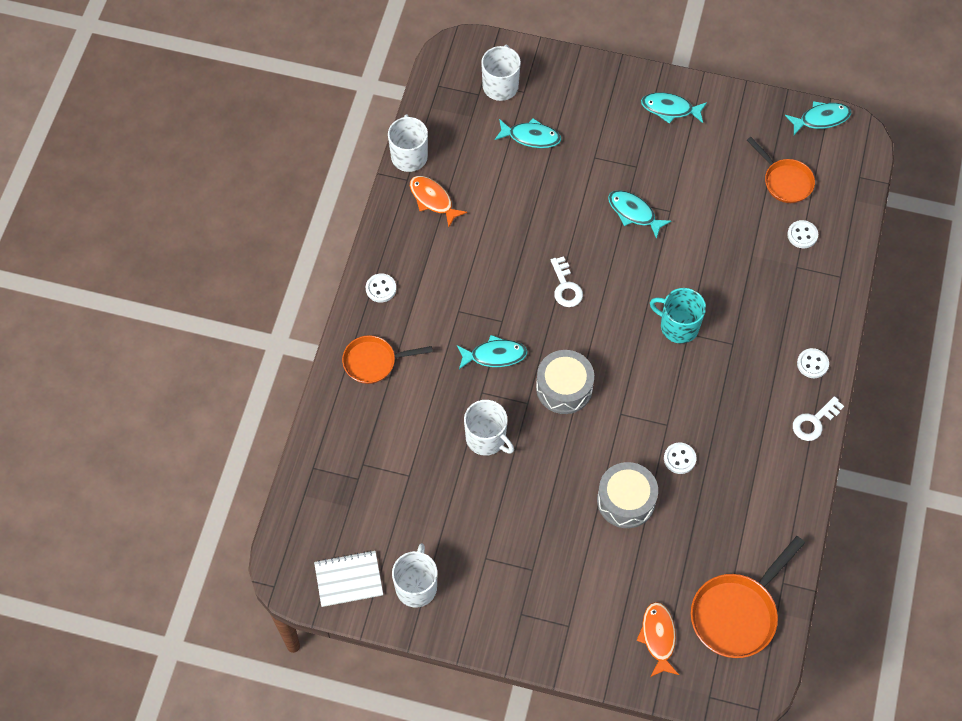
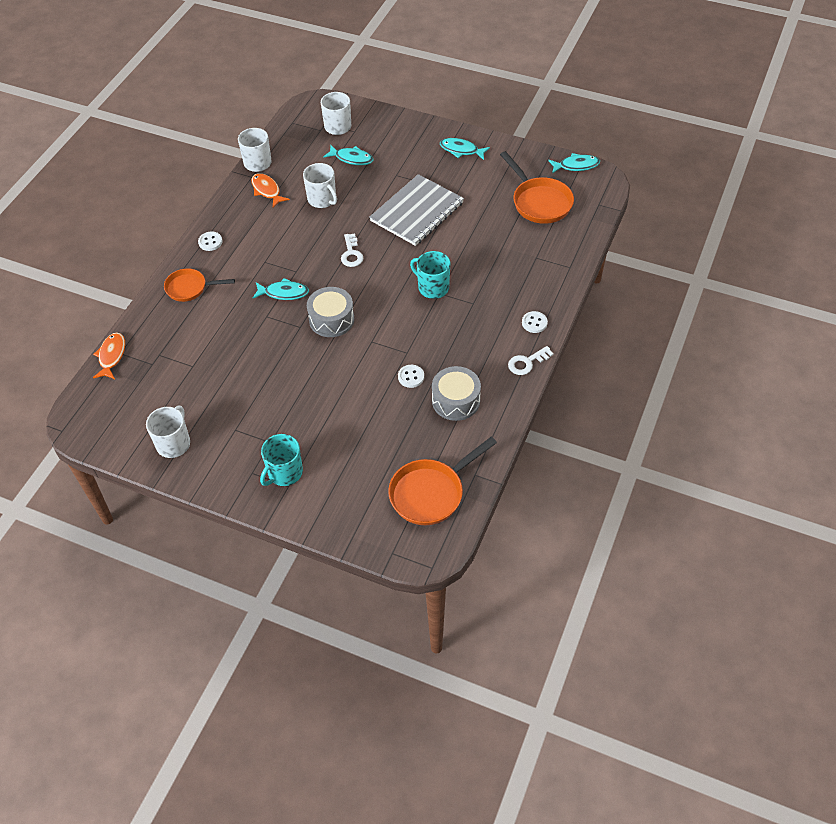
camera: 10 degrees right, 10 degrees down
(348, 579) = (122, 432): white notebook -> none
(486, 438) = (261, 347): white mug -> white mug (322, 199)
(559, 609) = (284, 473): none -> turquoise mug
(626, 500) = (359, 401): grey drum -> grey drum (456, 401)
(634, 213) = (417, 212): turquoise fish -> grey notebook
(658, 637) = (360, 503): orange fish -> orange fish (111, 356)
(785, 181) = (539, 202): orange pan -> orange pan, size x1.54
(802, 235) = (545, 237): white button -> none

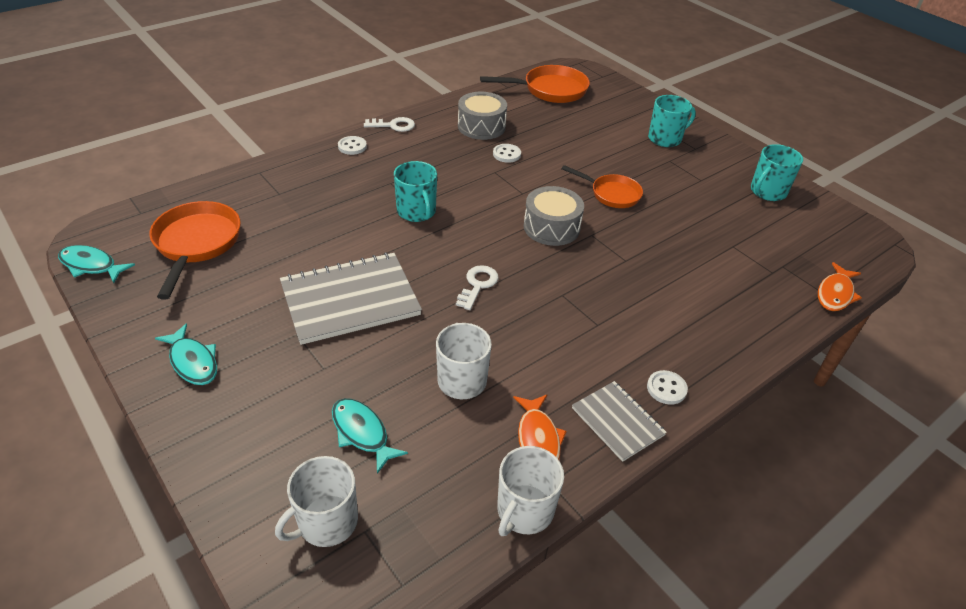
camera: 155 degrees left, 10 degrees down
(174, 443) = (767, 191): white mug -> turquoise mug
(190, 288) = (716, 333): orange pan -> orange pan (611, 194)
(230, 214) = (617, 422): none -> grey notebook
(284, 293) = (591, 276): turquoise fish -> none

